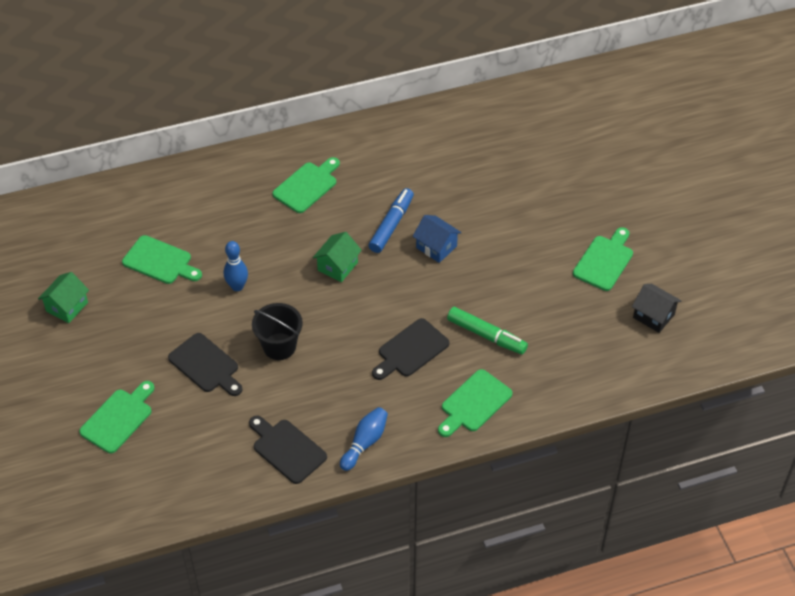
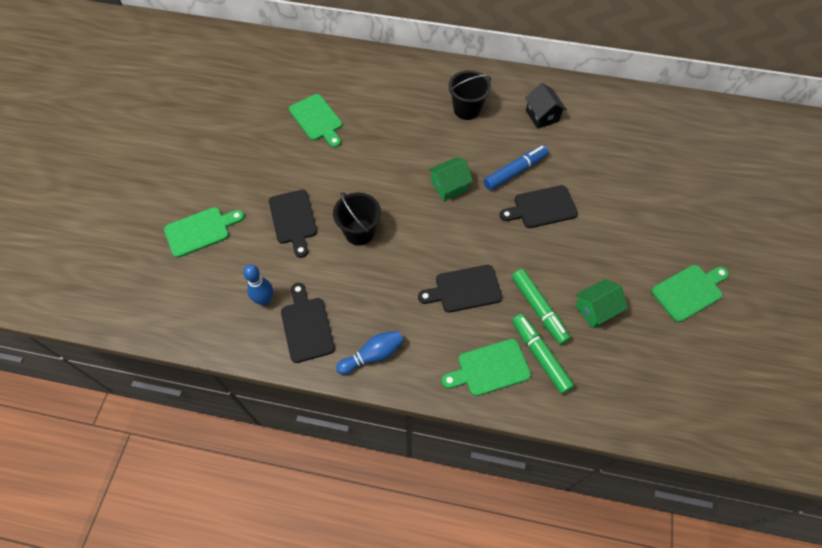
camera: 30 degrees right, 10 degrees up
(67, 307) = (228, 124): green house -> green house (596, 310)
(237, 286) = (360, 166): blue bowling pin -> blue bowling pin (265, 300)
(307, 186) = (467, 109): green cutting board -> black bucket
(436, 247) = (542, 207): blue house -> black cutting board
(510, 372) = (540, 355): none -> green marker
(653, 316) = (709, 369): black house -> black house (542, 116)

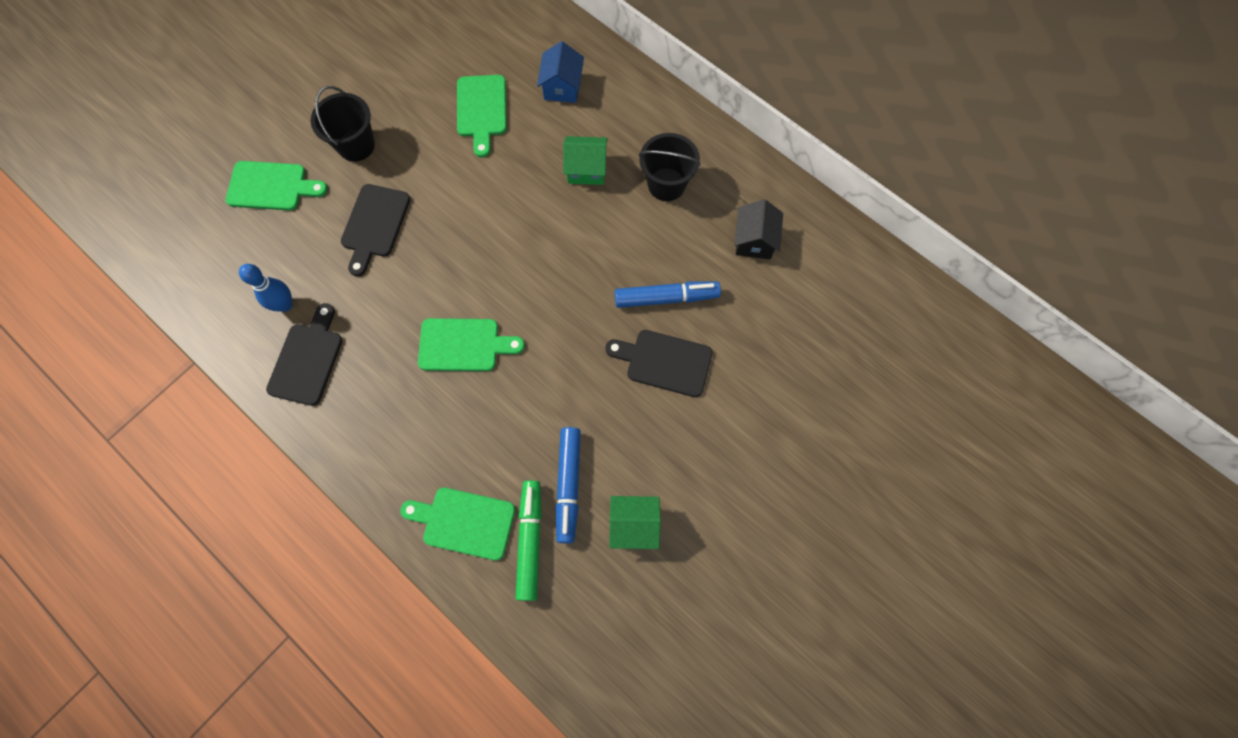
camera: 30 degrees right, 10 degrees up
(359, 232) = (435, 279): black bucket -> black bucket (356, 145)
(360, 84) = (562, 87): none -> blue house
(373, 355) = (352, 433): blue bowling pin -> none
(449, 186) = (574, 275): green house -> green house (586, 169)
(464, 289) = (502, 413): black cutting board -> none
(539, 309) = (568, 485): green marker -> blue marker
(689, 291) = (764, 568): green cutting board -> green cutting board (463, 345)

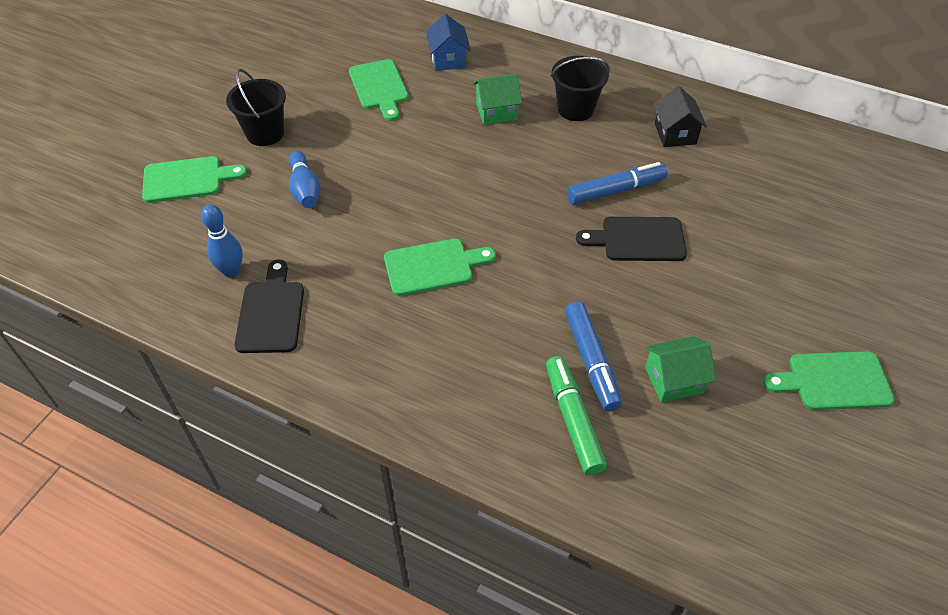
camera: 15 degrees left, 20 degrees down
(374, 225) = (305, 189): black cutting board -> blue bowling pin
(464, 522) = (495, 419): green cutting board -> green cutting board (834, 381)

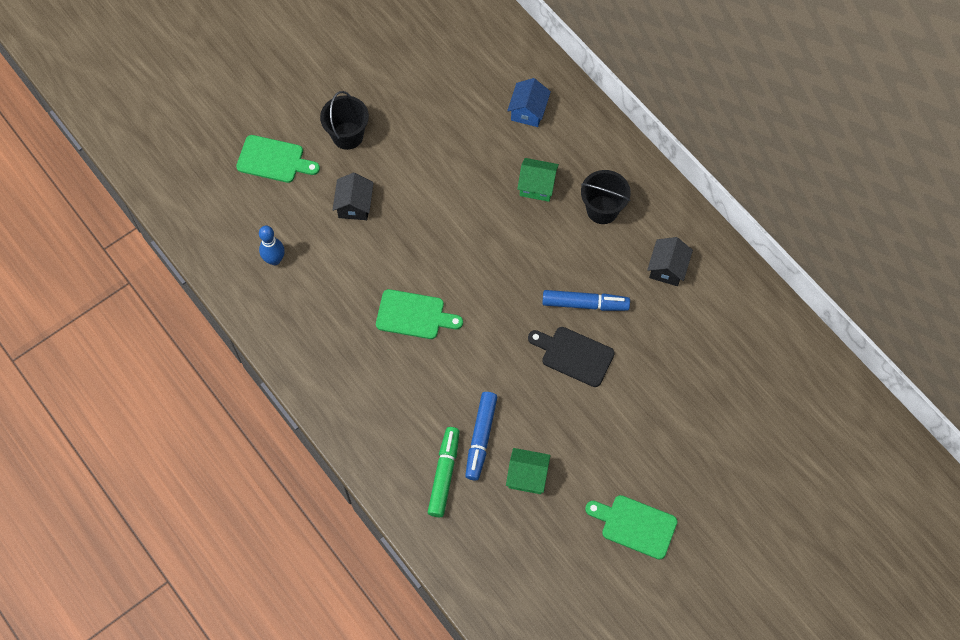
camera: 25 degrees right, 15 degrees up
(271, 313) = (287, 306): black cutting board -> none
(305, 189) = (354, 205): blue bowling pin -> black house
(379, 87) = (456, 121): green cutting board -> none

